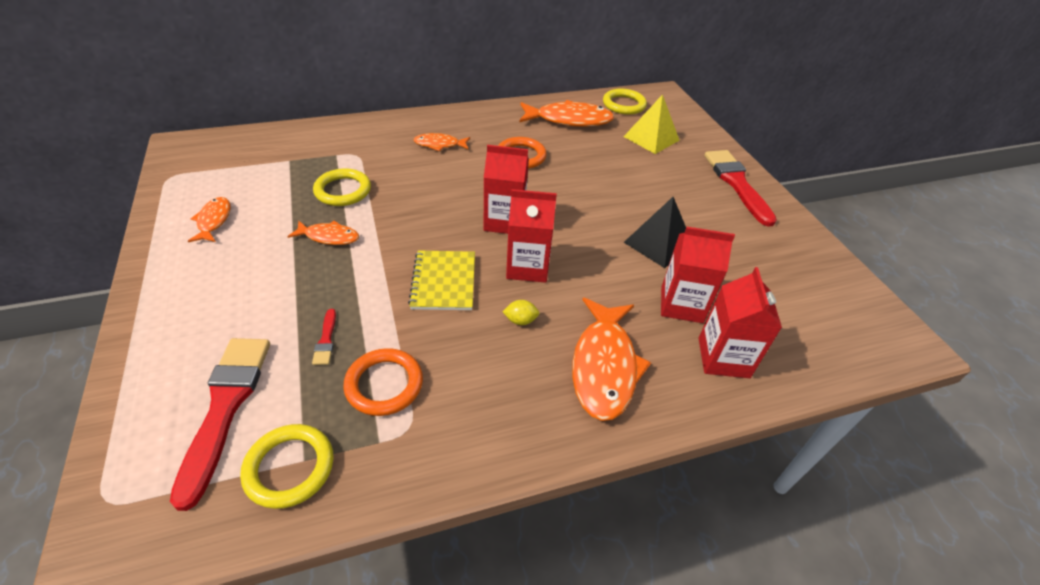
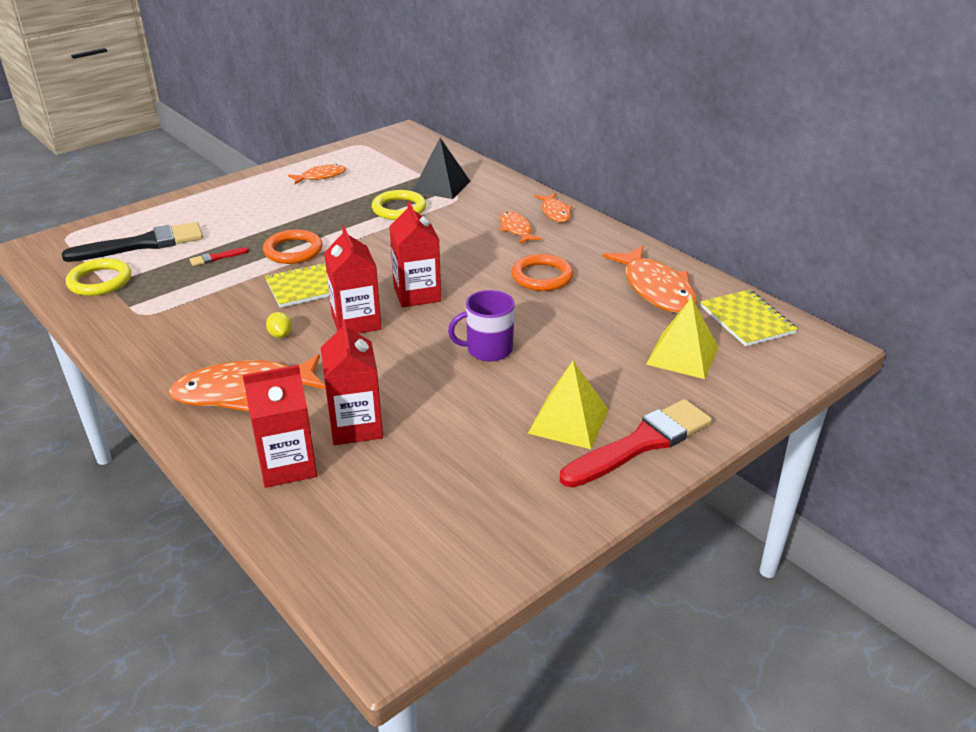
camera: 70 degrees right, 10 degrees down
(225, 407) = (142, 244): red brush -> black brush
(329, 237) = (333, 222): orange fish -> orange fish (555, 212)
(384, 384) = (182, 293): orange ring -> orange ring (293, 251)
(606, 210) = (488, 350): none -> purple mug
(624, 105) = (747, 320): yellow ring -> yellow notebook
(658, 243) = (452, 395): black pyramid -> black pyramid (441, 186)
(706, 203) = (568, 421): none -> yellow pyramid

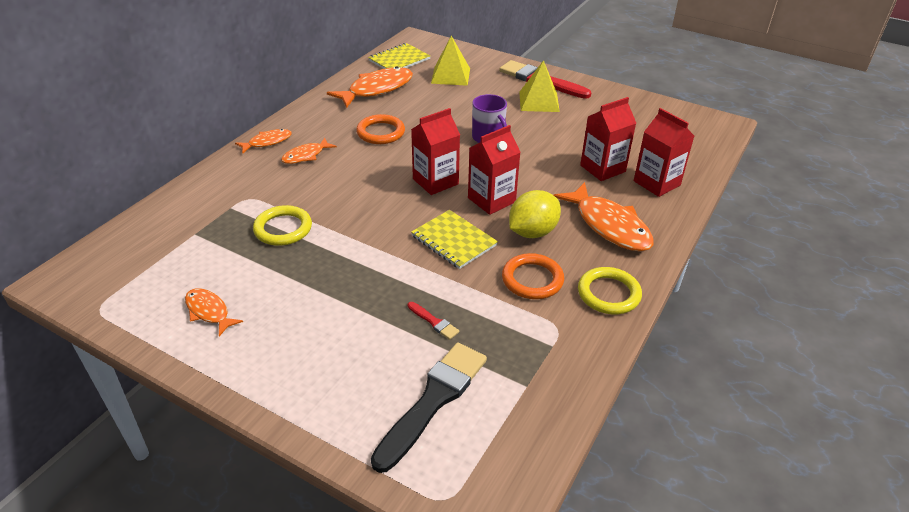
camera: 110 degrees left, 5 degrees up
(100, 281) = (525, 395): yellow ring -> yellow ring (608, 294)
(142, 244) = (433, 400): black brush -> black brush turned 75 degrees clockwise
(280, 335) = (532, 232): yellow lemon -> yellow lemon, size x2.18
(293, 251) = (396, 272): orange ring -> orange ring (532, 279)
(441, 186) = (222, 214): black pyramid -> none

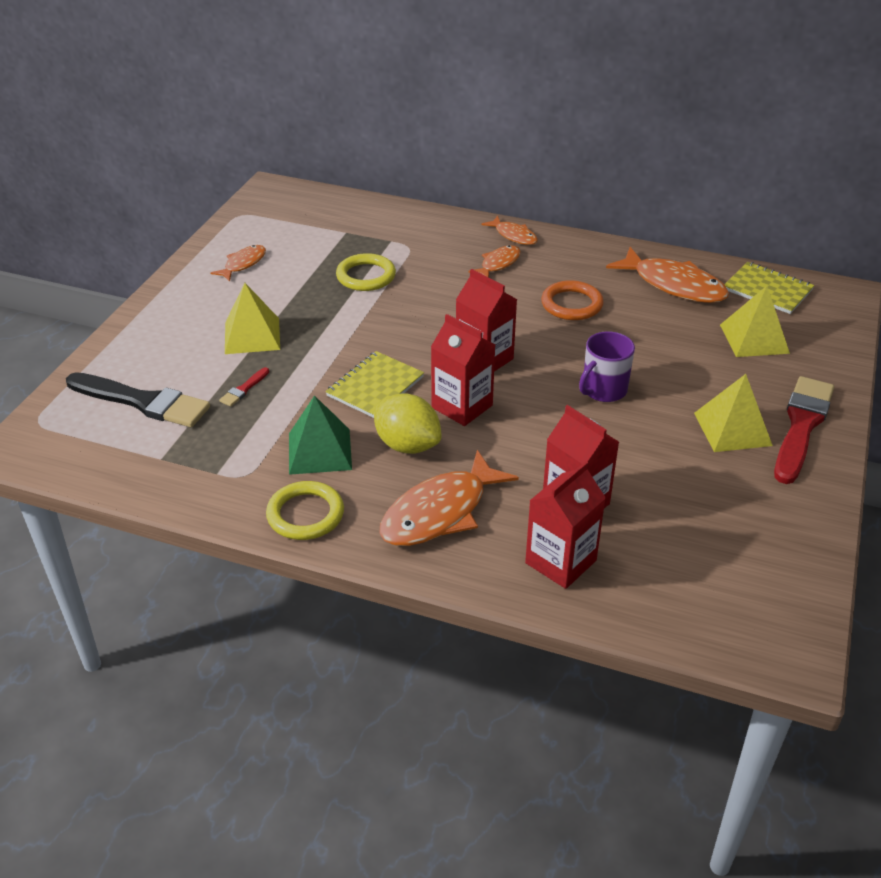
camera: 80 degrees right, 0 degrees up
(306, 156) = (498, 264): orange fish -> orange fish turned 90 degrees clockwise
(348, 311) = (252, 335): none -> yellow pyramid
(532, 279) = (320, 451): orange ring -> green pyramid

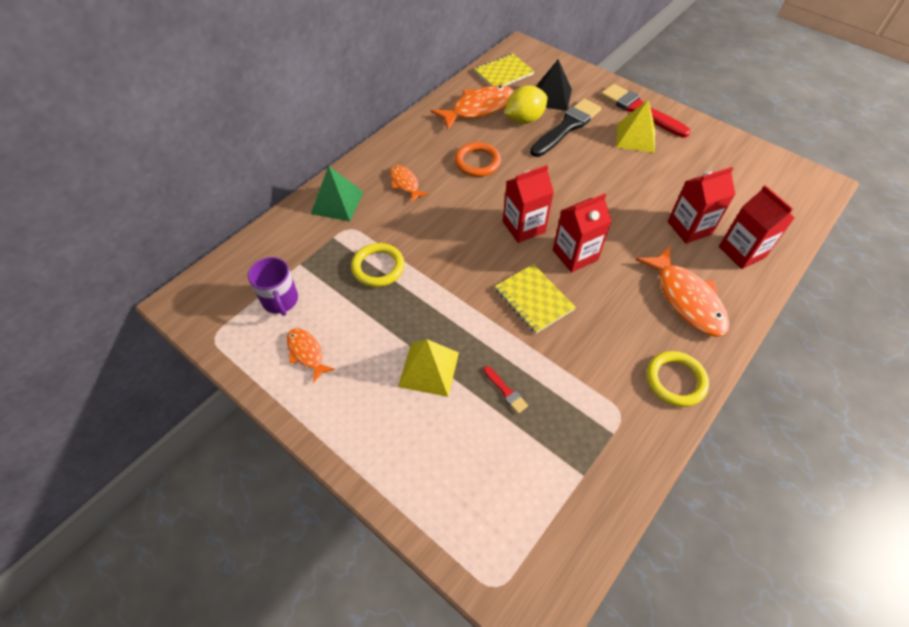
camera: 70 degrees left, 15 degrees up
(142, 402) = (496, 479): black brush -> black brush (567, 127)
(320, 451) = (603, 354): green pyramid -> green pyramid (337, 202)
(407, 445) = (610, 298): yellow lemon -> yellow lemon (524, 119)
(513, 236) = (371, 164): orange fish -> none
(603, 390) = (580, 178): purple mug -> purple mug (280, 300)
(754, 338) = (551, 97): yellow pyramid -> black pyramid

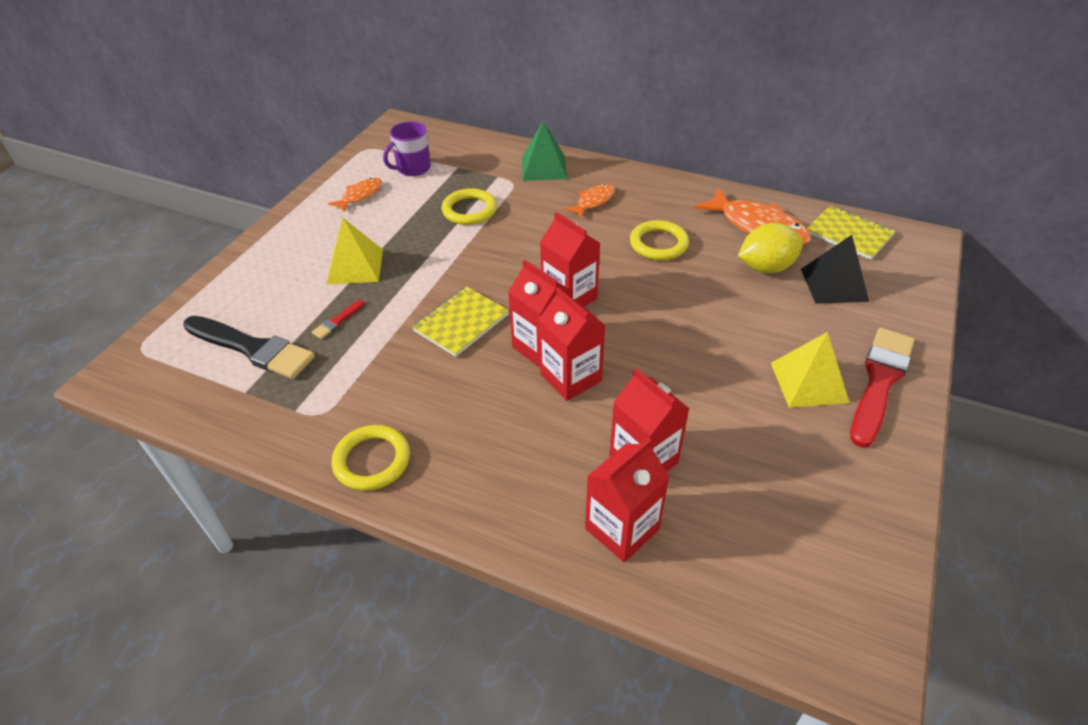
camera: 75 degrees right, 10 degrees down
(477, 162) = (658, 244): orange ring -> yellow ring
(524, 119) = (766, 267): yellow lemon -> yellow lemon turned 60 degrees counterclockwise
(567, 127) = (779, 308): black brush -> black brush (252, 348)
(610, 246) = (570, 378): none -> red carton
(686, 299) = (505, 464): orange fish -> none

